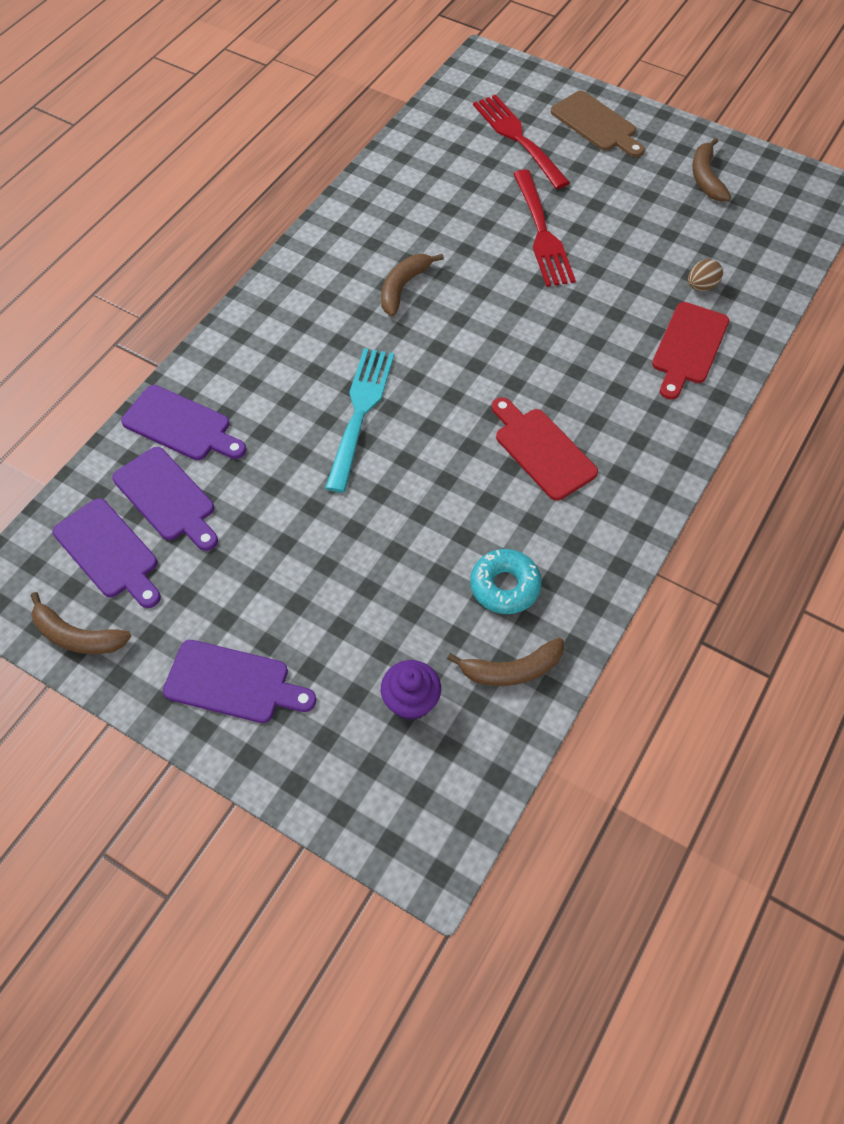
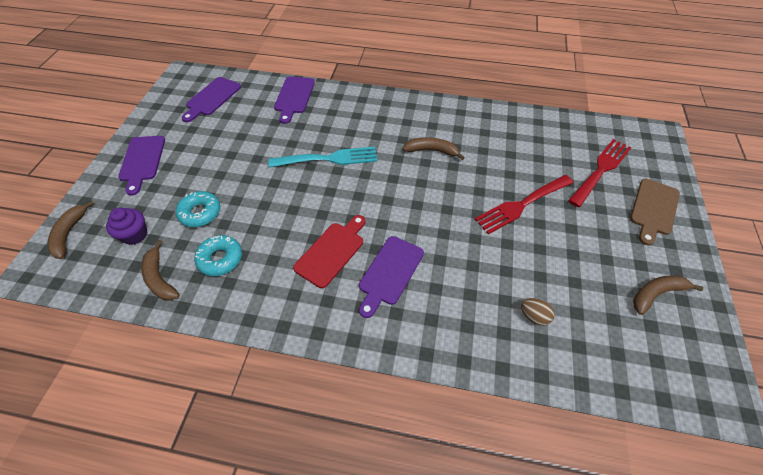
camera: 70 degrees right, 5 degrees down
(77, 636) = (164, 103): brown banana -> brown banana (69, 234)
(167, 497) = (248, 106): purple cutting board -> purple cutting board (390, 273)
(401, 603) = (200, 213): none -> turquoise donut
(688, 347) = (465, 321): red cutting board -> none

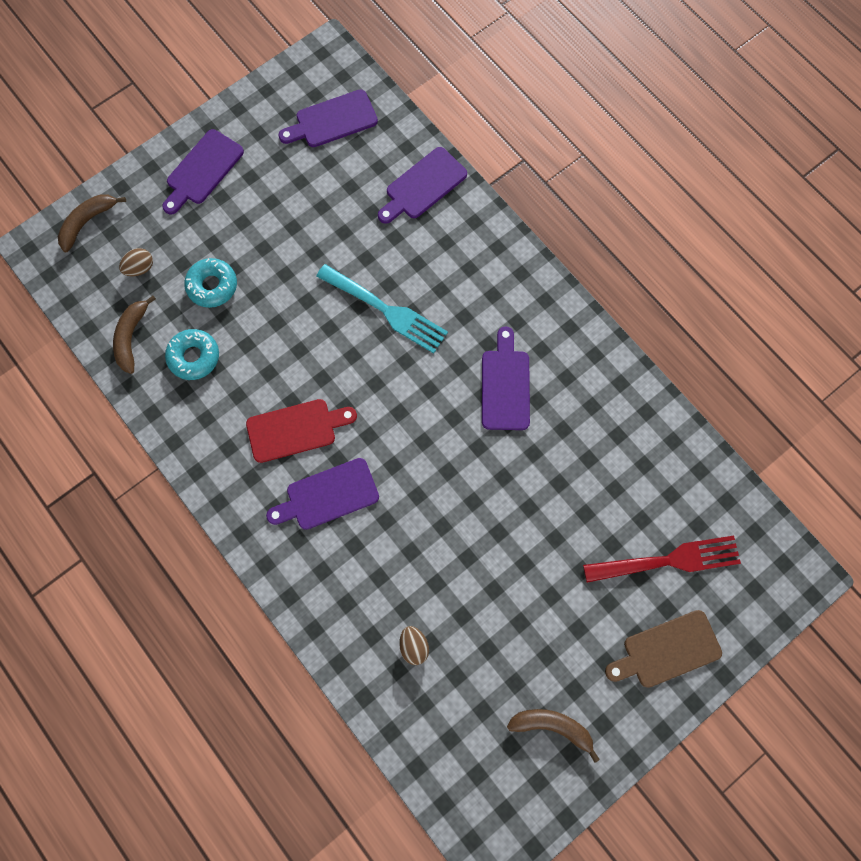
camera: 40 degrees right, 20 degrees up
(135, 235) = (140, 268): purple cupcake -> brown egg
(431, 151) = (505, 385): brown banana -> purple cutting board
(521, 205) = (530, 529): red fork -> none

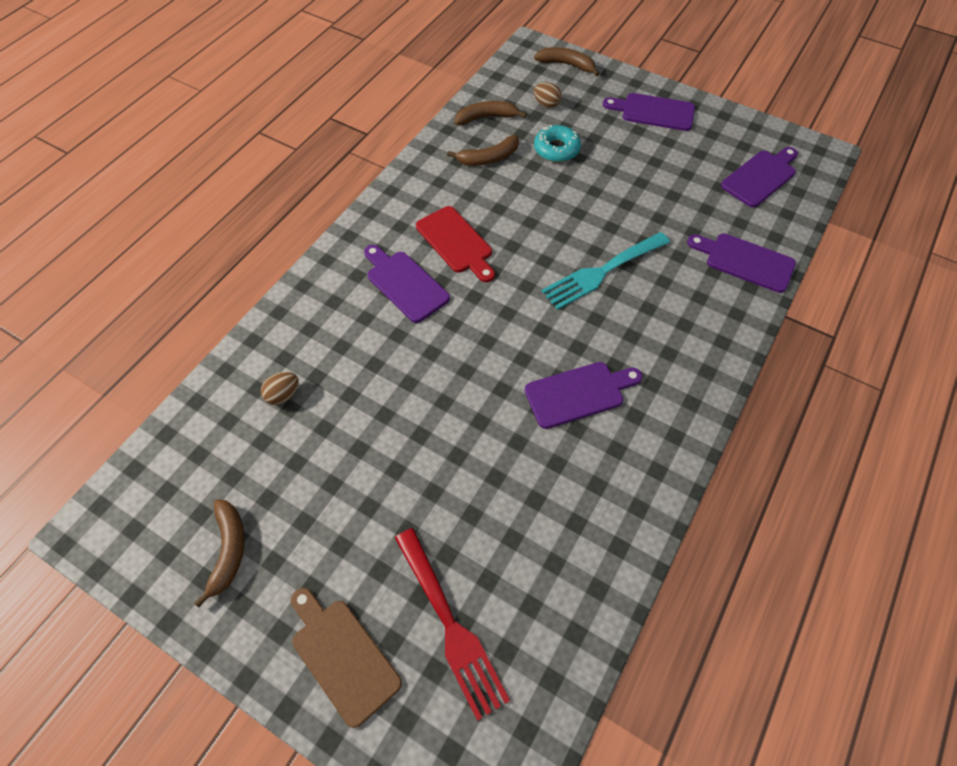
camera: 70 degrees right, 15 degrees down
(194, 357) = (489, 158): turquoise donut -> brown banana
(332, 120) = (760, 177): purple cutting board -> purple cutting board turned 90 degrees clockwise
(386, 310) = (602, 272): turquoise fork -> turquoise fork turned 45 degrees clockwise

